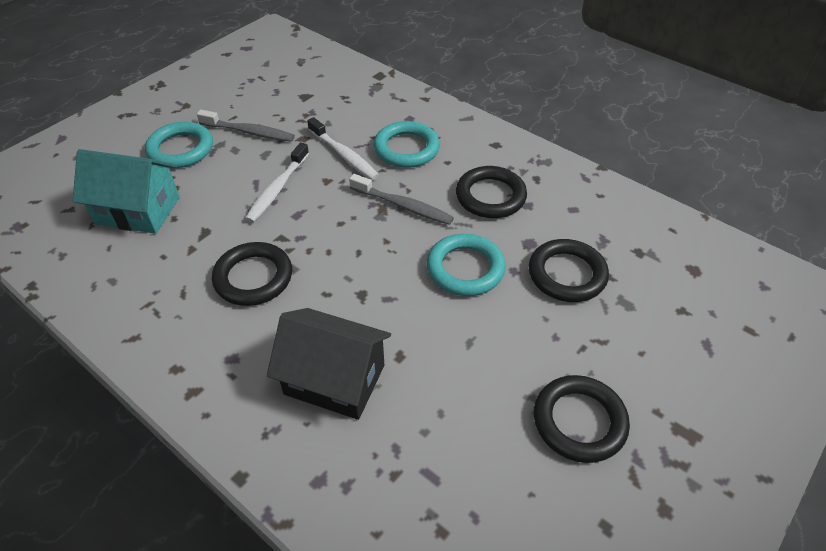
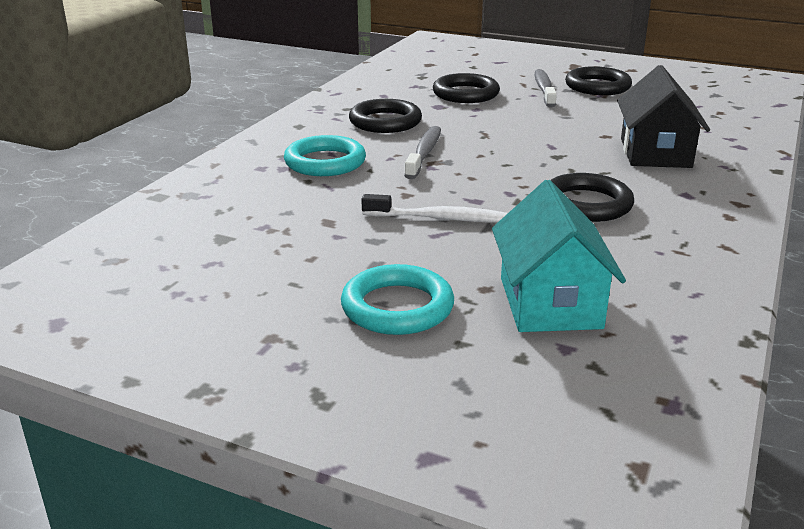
camera: 105 degrees left, 20 degrees down
(249, 132) = (330, 261): grey toothbrush -> grey toothbrush (544, 89)
(344, 155) = (353, 192): white toothbrush -> none
(465, 268) = (489, 123): turquoise ring -> none

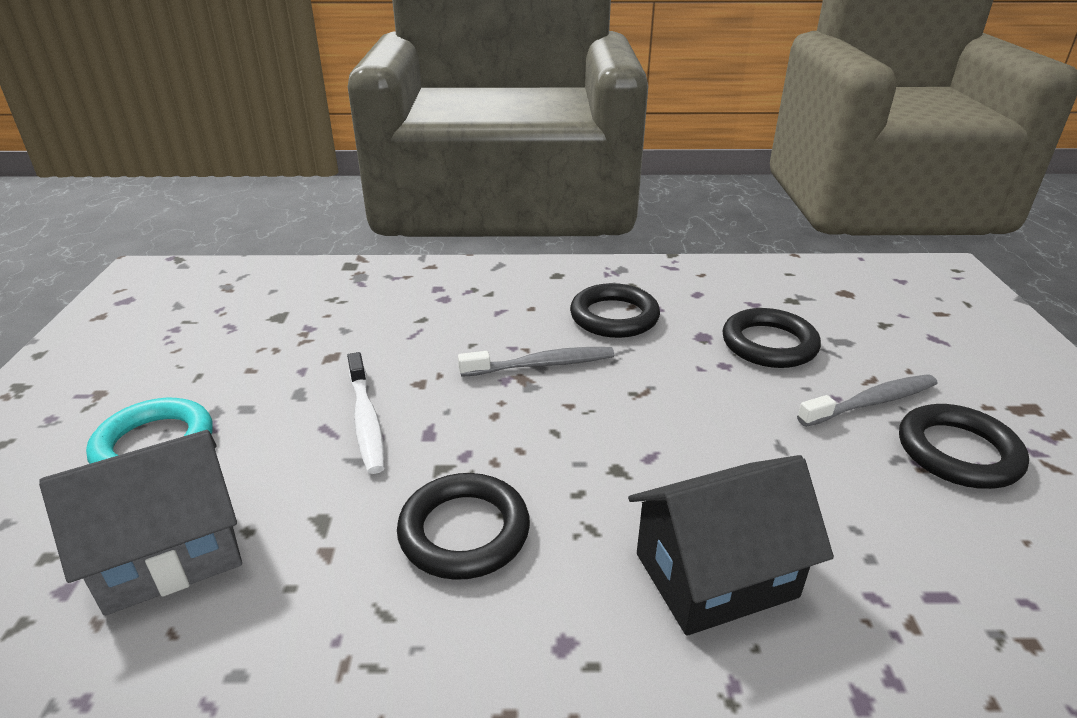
camera: 65 degrees right, 5 degrees up
(325, 162) = (472, 315): turquoise ring -> none
(550, 303) = (170, 554): turquoise house -> grey house

